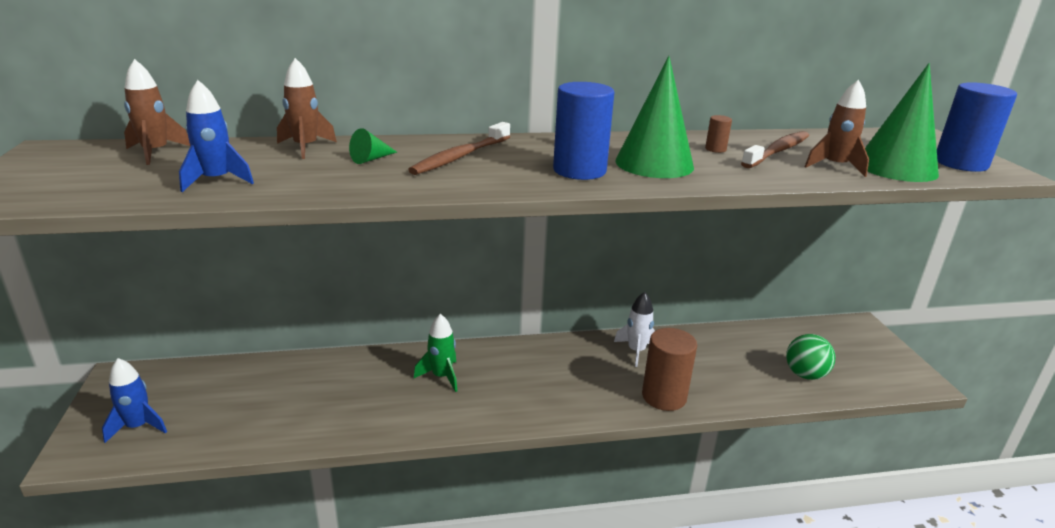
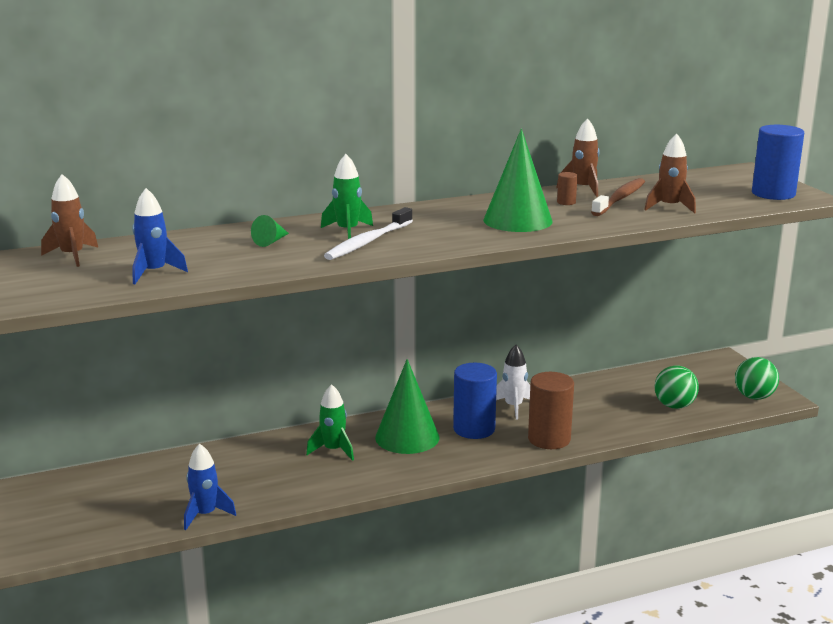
camera: 10 degrees left, 5 degrees down
(138, 426) = (59, 525): blue rocket -> blue rocket (205, 514)
(306, 147) = (203, 238): brown rocket -> brown rocket (583, 189)
(460, 156) = (347, 231): brown toothbrush -> green rocket
(474, 170) = (368, 242): none -> white toothbrush
(579, 170) = (457, 232): blue cylinder -> blue cylinder (474, 429)
(894, 376) = (754, 397): none -> green ball
(896, 167) = (720, 203): green cone -> green cone (407, 437)

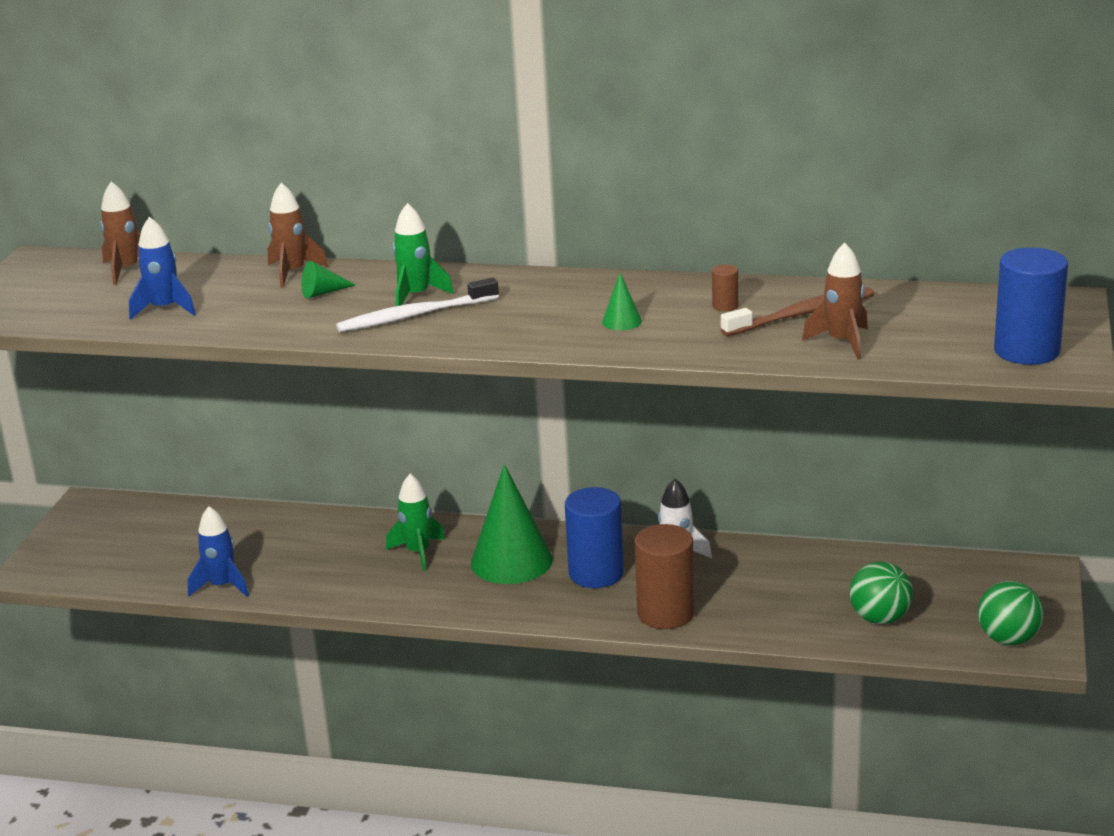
camera: 35 degrees right, 5 degrees up
(517, 220) = (622, 321): green cone -> green cone, size x0.43
(583, 189) = (782, 288): brown rocket -> brown rocket (293, 272)

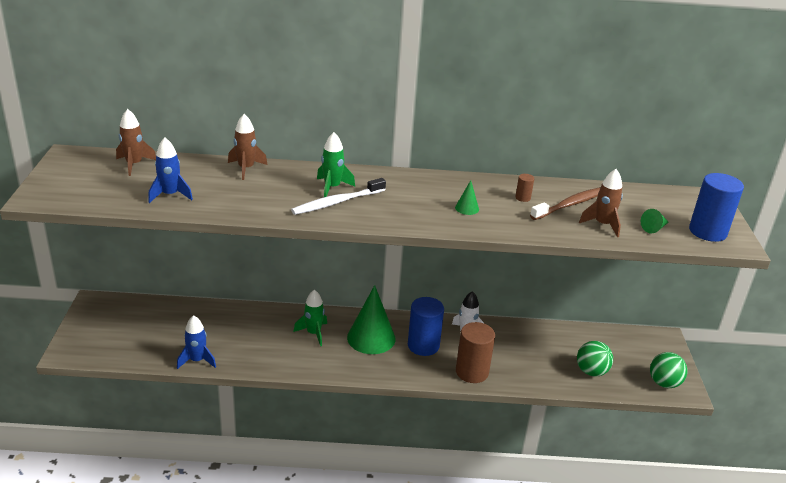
camera: 15 degrees left, 5 degrees up
(323, 292) = (271, 184): green cone -> green cone (654, 228)

